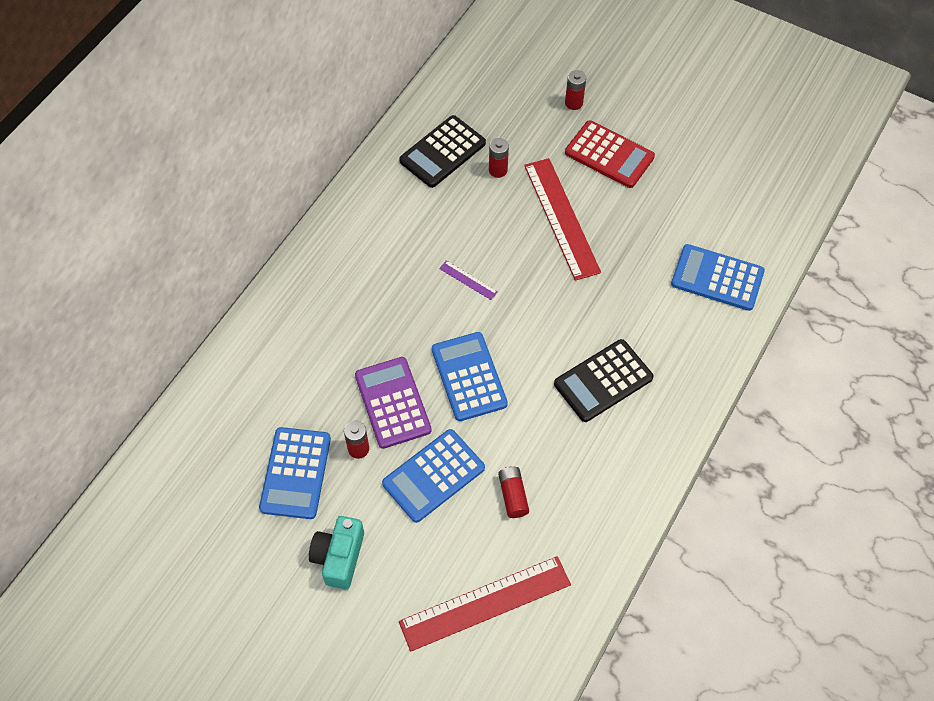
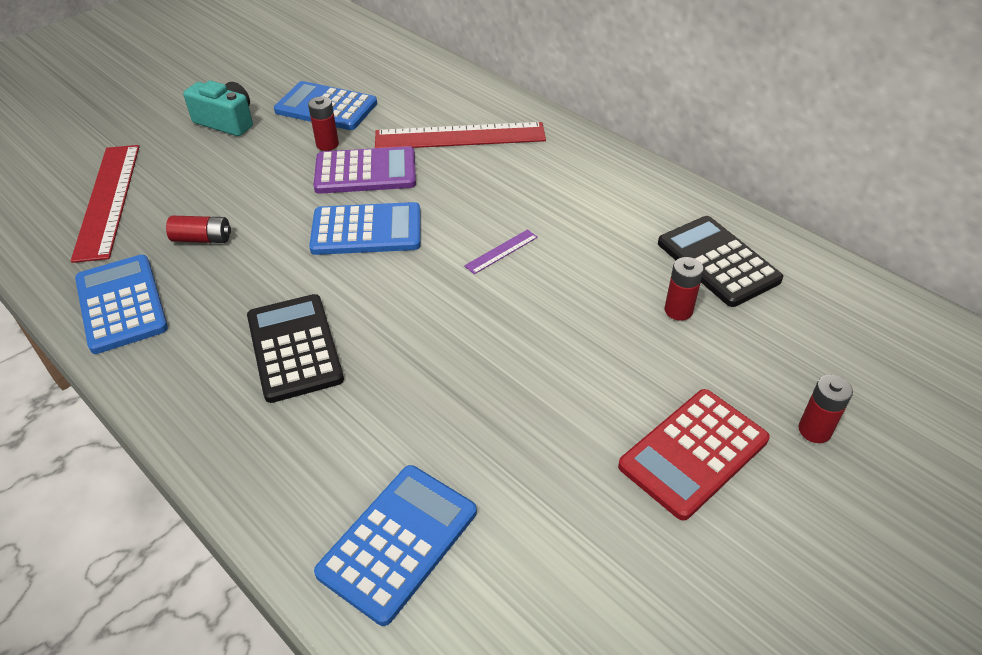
camera: 105 degrees right, 15 degrees down
(433, 476) = (265, 187): blue calculator -> blue calculator (121, 304)
(561, 218) = (576, 362): red ruler -> red ruler (460, 136)

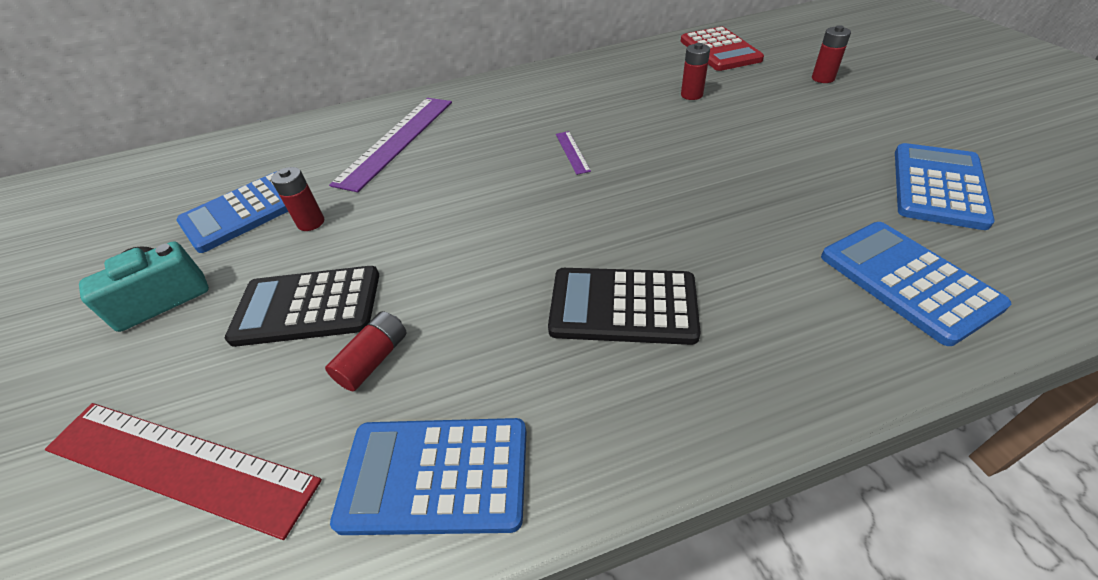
camera: 60 degrees left, 0 degrees up
(365, 172) = (386, 205): purple calculator -> none
(366, 230) = (478, 221): blue calculator -> blue calculator (937, 186)
(460, 136) = (396, 141): red ruler -> purple ruler
(693, 453) = (833, 121): red calculator -> red calculator (720, 50)
(717, 261) = (651, 71): black calculator -> black calculator (307, 307)

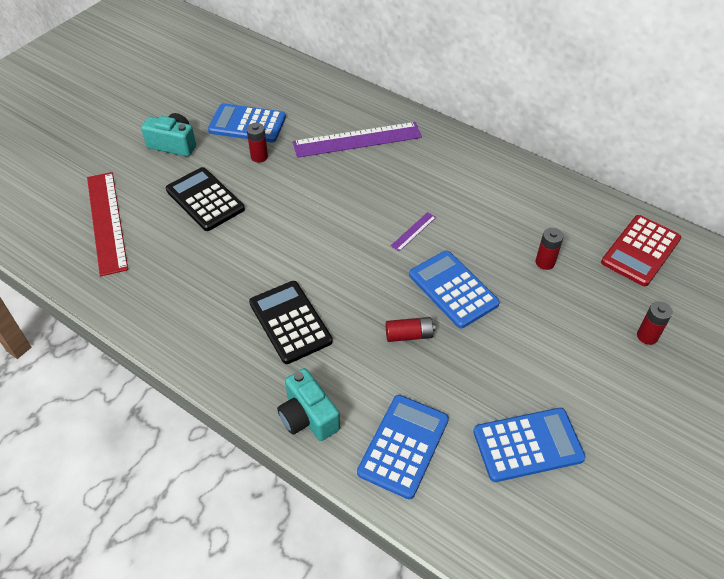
camera: 50 degrees right, 5 degrees up
(374, 359) = (192, 246): red battery -> red battery (409, 335)
(435, 476) = (152, 304): blue calculator -> blue calculator (453, 289)
(814, 357) = (308, 416): none -> turquoise camera

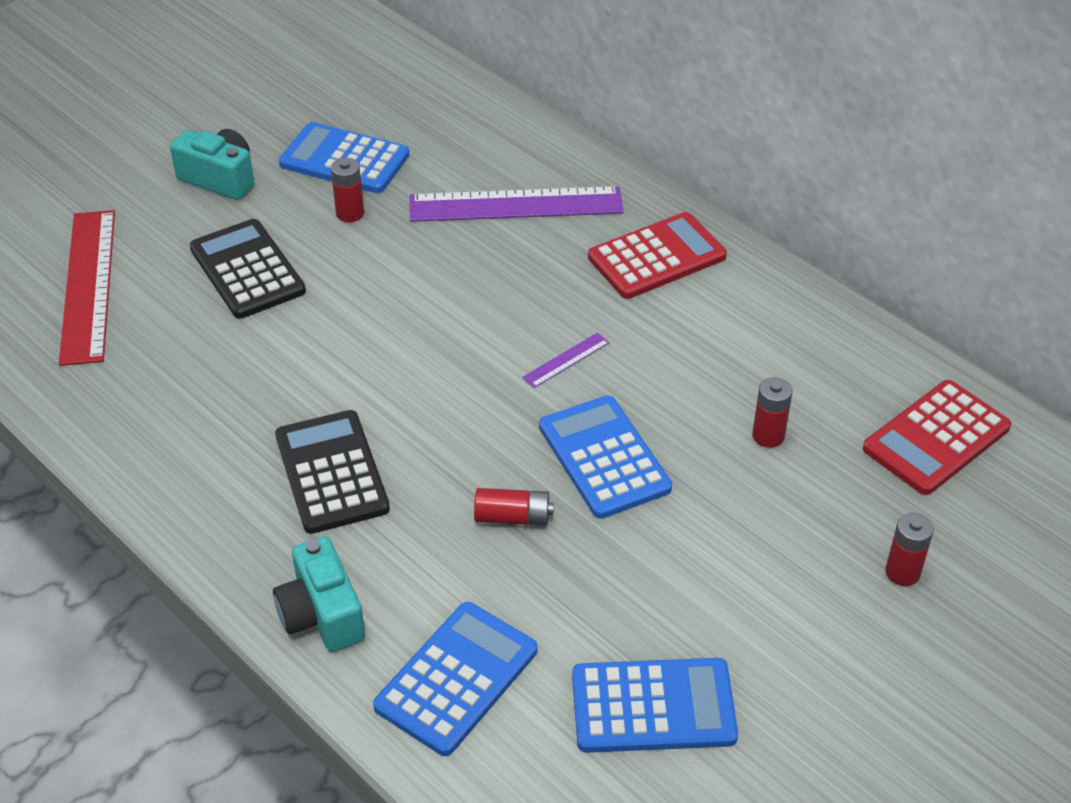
camera: 10 degrees right, 5 degrees down
(448, 161) = (656, 257): none -> red calculator

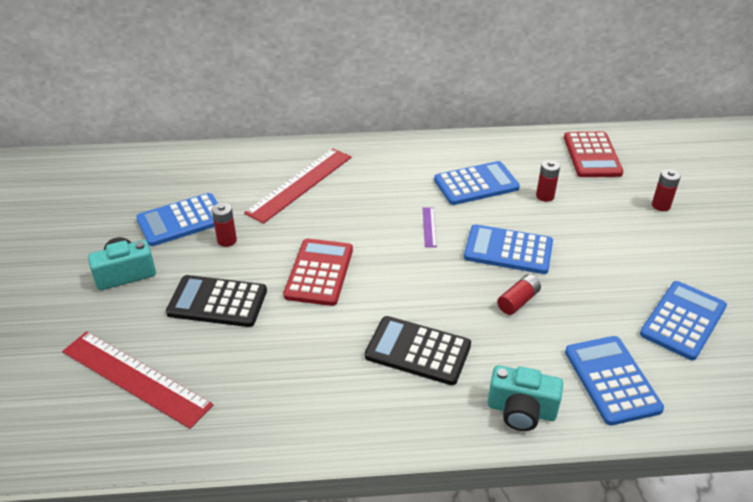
camera: 50 degrees left, 5 degrees down
(515, 205) = (300, 184): purple ruler -> red ruler
(656, 257) = (393, 164): red calculator -> red calculator (319, 272)
(710, 355) = (476, 184): none -> blue calculator

